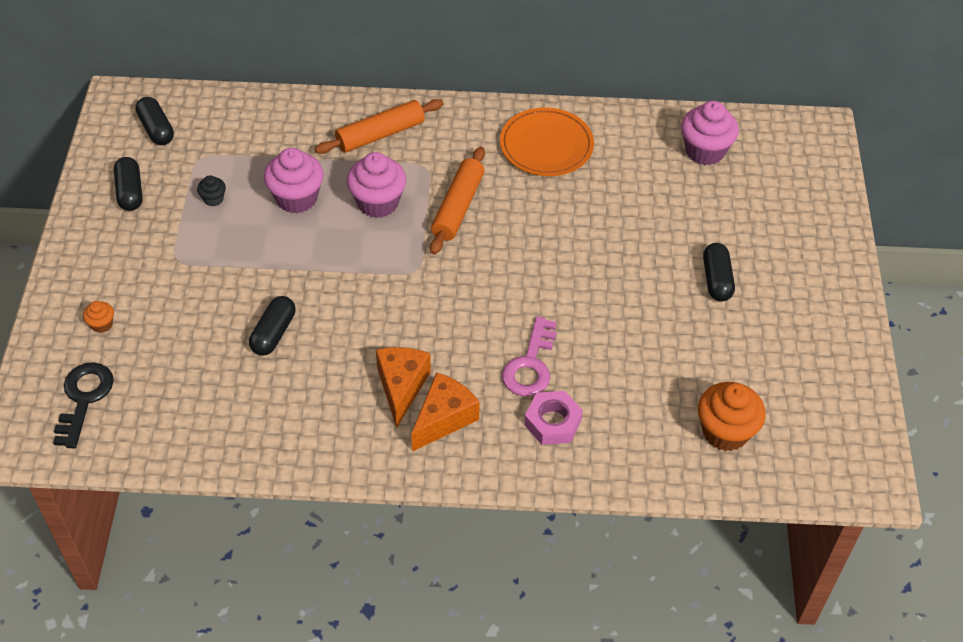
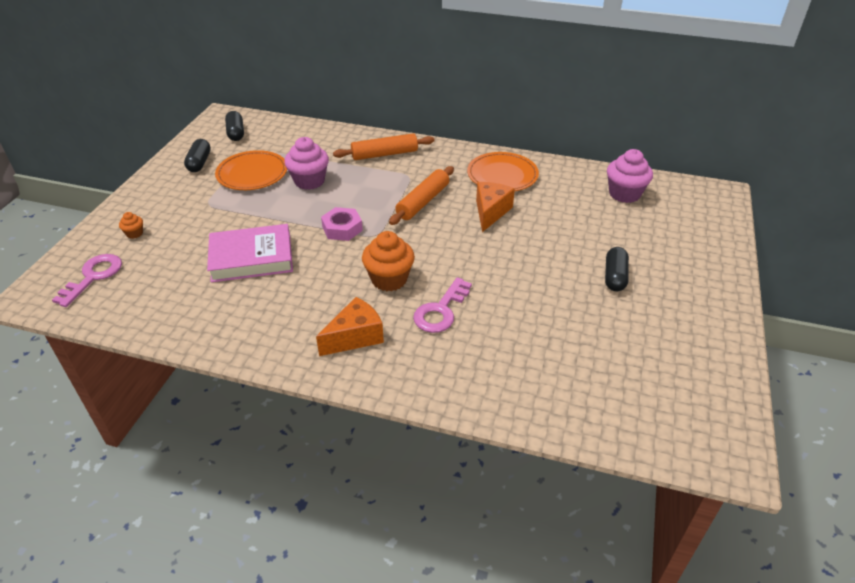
camera: 15 degrees right, 10 degrees down
(84, 399) = (93, 277): black key -> pink key
(213, 199) = (252, 174): black cupcake -> orange plate
(273, 333) = (251, 258): black capsule -> pink book
(378, 203) = (365, 191): pink cupcake -> none
(401, 387) = (331, 309): orange cheese -> orange cheese (490, 212)
(552, 422) = (444, 355): pink nut -> pink nut (342, 228)
(725, 432) = (596, 390): orange cupcake -> orange cupcake (389, 279)

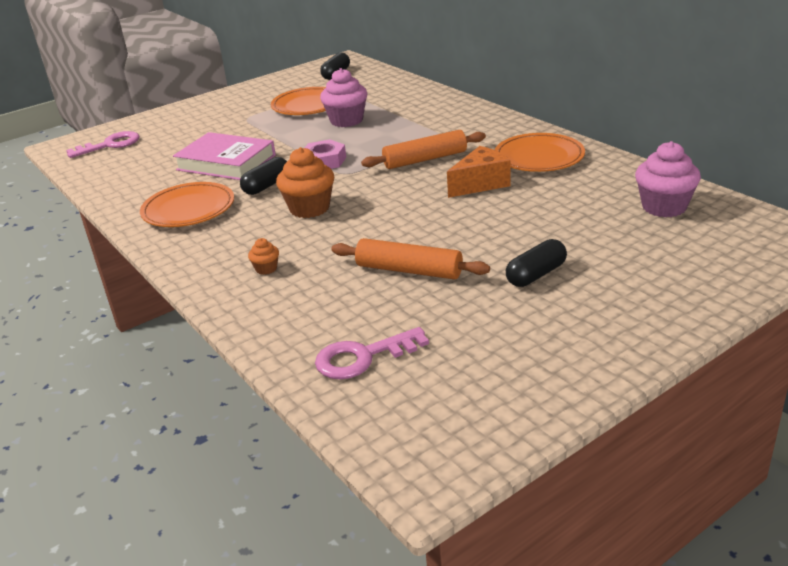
camera: 40 degrees right, 10 degrees down
(134, 233) = (171, 125): orange cupcake -> orange cupcake (266, 269)
(199, 163) = (279, 89): black capsule -> black capsule (266, 186)
(281, 319) = (188, 209): none -> orange plate
(355, 337) = (224, 239): orange cheese -> none
(384, 154) = (443, 115): orange rolling pin -> orange rolling pin (409, 270)
(441, 311) = (319, 245): pink key -> pink key (363, 357)

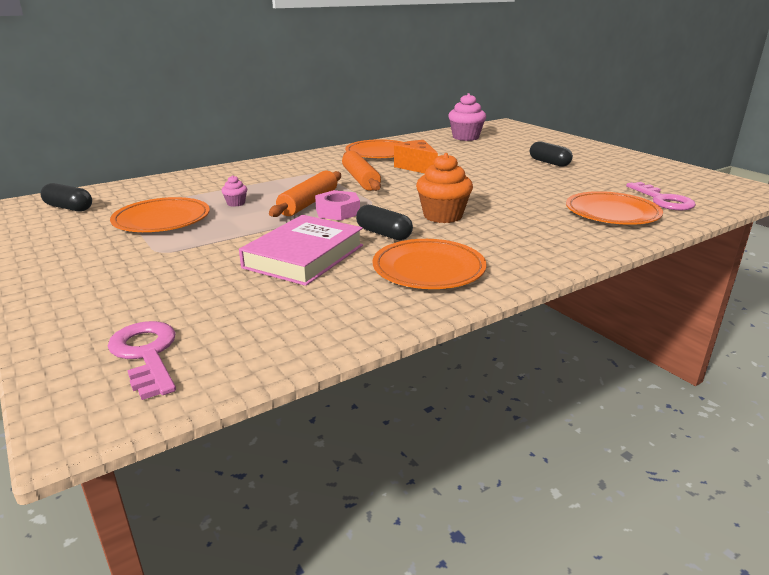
camera: 90 degrees left, 5 degrees down
(266, 269) = (556, 229): orange cupcake -> none
(312, 309) = (612, 213): none -> orange plate
(346, 120) = (236, 203): pink cupcake -> pink cupcake, size x0.48
(409, 270) = (549, 188): orange rolling pin -> orange rolling pin (308, 203)

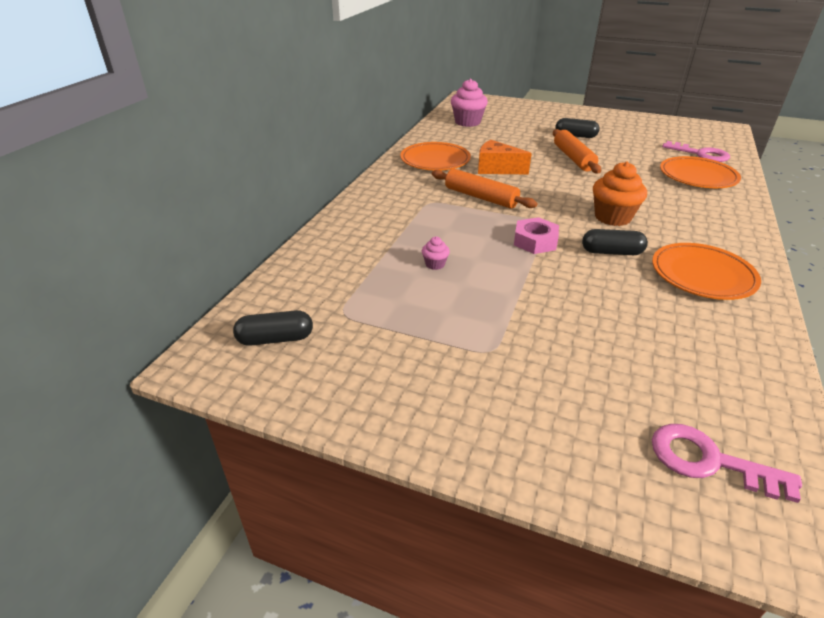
camera: 35 degrees left, 10 degrees up
(162, 220) = (410, 313): orange plate -> none
(304, 256) = (606, 301): pink book -> none
(308, 203) = (494, 240): orange rolling pin -> orange rolling pin (573, 158)

